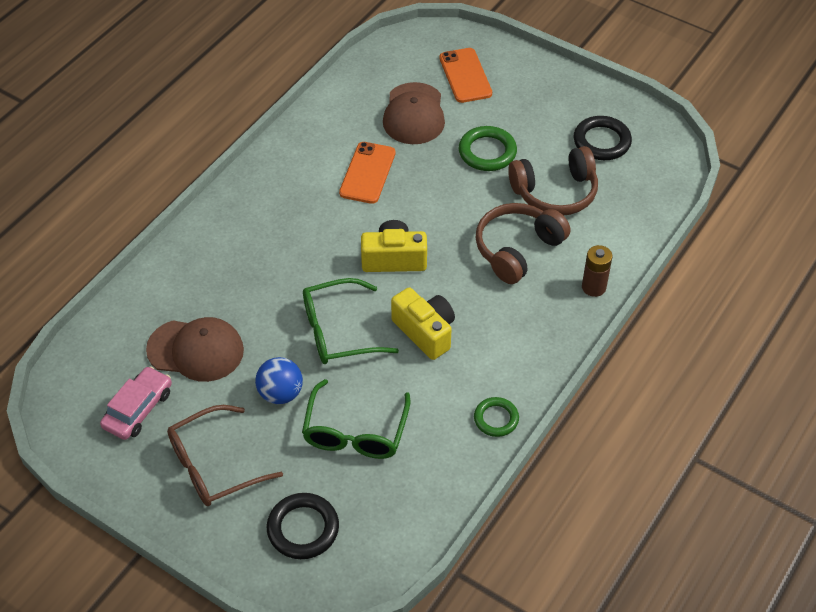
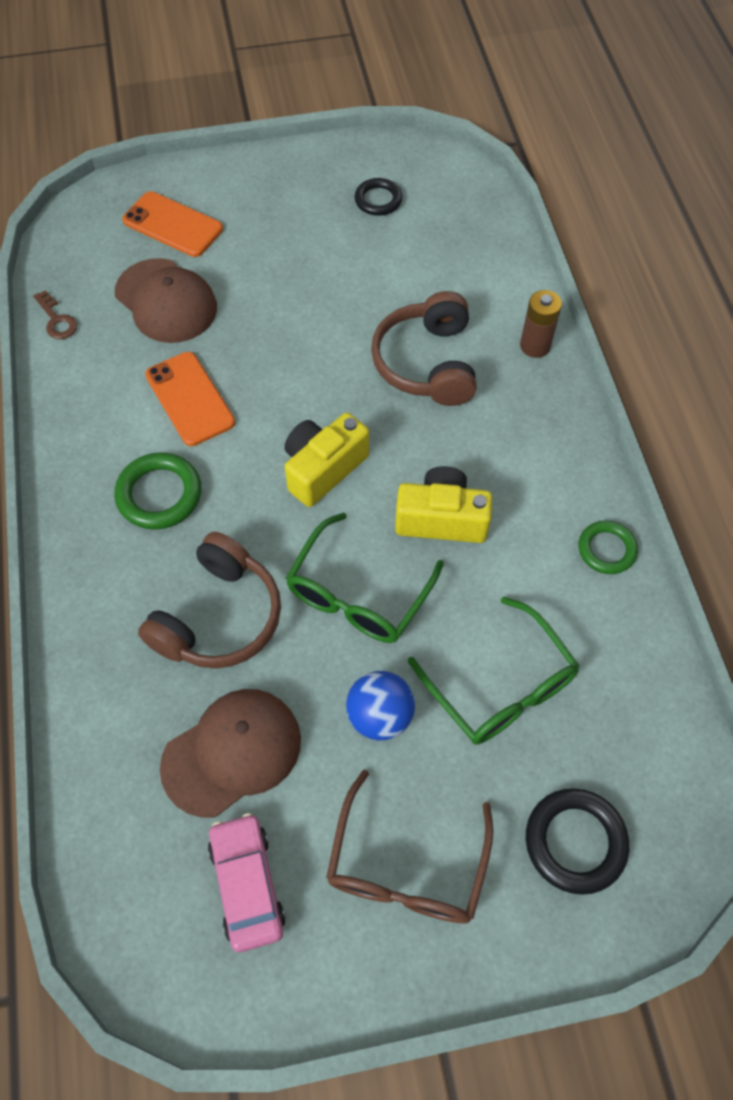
camera: 45 degrees left, 10 degrees up
(347, 84) = (57, 320): none -> brown key
(487, 152) = (285, 287): green ring -> green ring (159, 494)
(555, 192) = (395, 280): brown headphones -> brown headphones (219, 617)
(601, 141) = (378, 200): black ring -> black ring, size x0.66

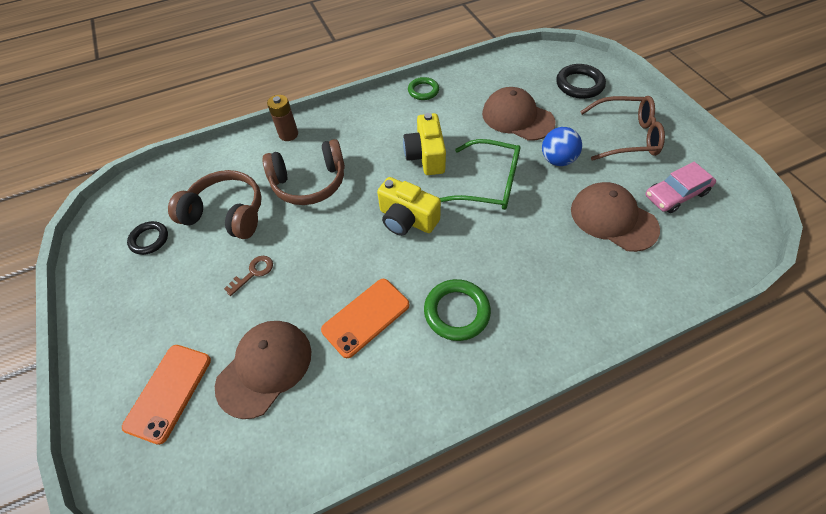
camera: 100 degrees left, 5 degrees down
(57, 320) = (295, 463): brown key -> brown key (253, 273)
(219, 617) = (534, 248): brown headphones -> brown headphones (227, 213)
(501, 686) = (517, 118): green glasses -> brown cap

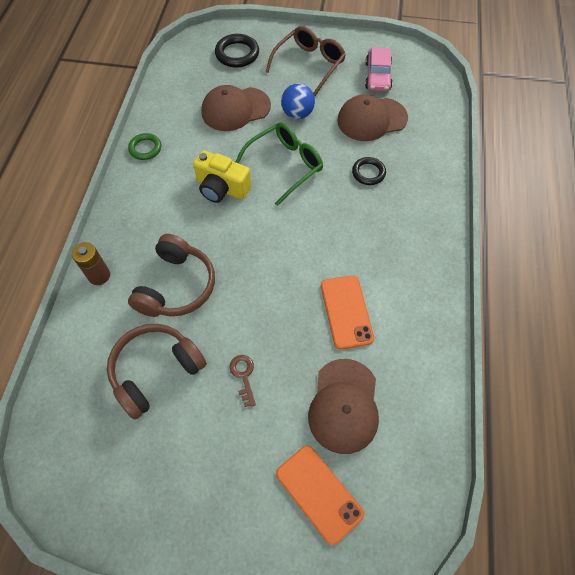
camera: 60 degrees left, 5 degrees up
(149, 239) = (131, 456): black ring -> black ring (368, 173)
(265, 368) = (344, 405): brown cap -> brown cap turned 150 degrees counterclockwise
(407, 219) = (276, 236): yellow camera -> none
(456, 312) = (381, 251): green ring -> none

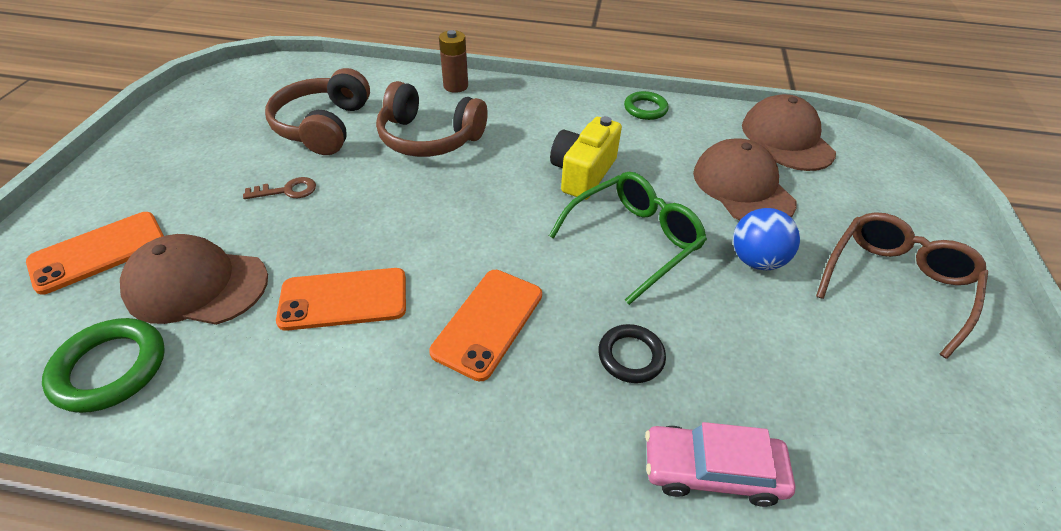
camera: 90 degrees right, 15 degrees down
(156, 371) = (323, 126): brown headphones -> brown headphones turned 135 degrees counterclockwise
(237, 54) = (872, 190): black ring -> none
(285, 165) = (634, 240): green glasses -> green glasses turned 90 degrees counterclockwise
(309, 64) = (895, 283): brown glasses -> brown glasses turned 90 degrees counterclockwise
(355, 234) = (488, 323): none -> orange phone
(371, 119) = (778, 376): brown cap -> brown cap (786, 139)
(377, 76) = (919, 402): pink car -> pink car (712, 470)
(414, 430) = (110, 368): none -> green ring

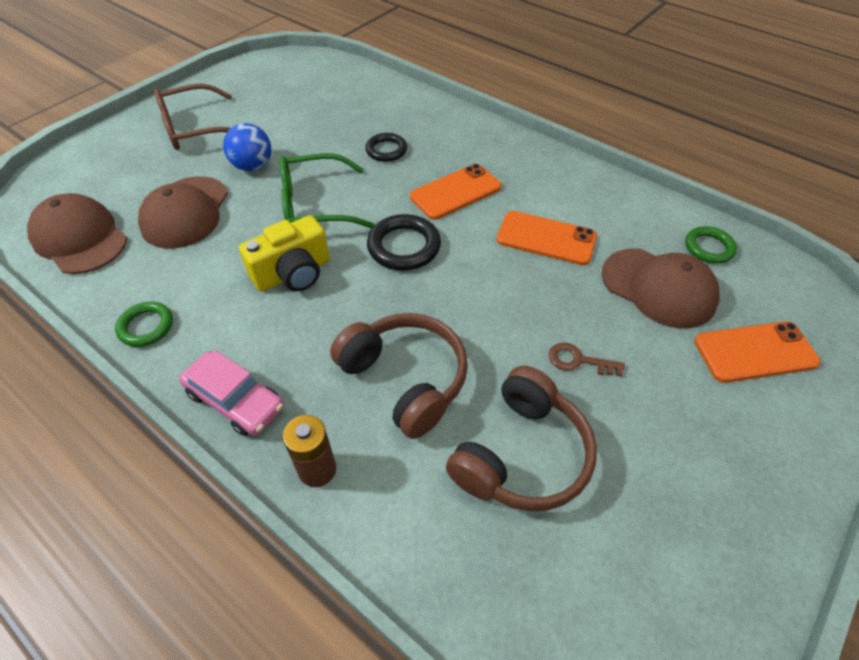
camera: 150 degrees left, 5 degrees up
(110, 368) = (709, 248): green ring -> green ring, size x0.66
(502, 231) = (404, 246): none -> black ring
(712, 470) = (392, 105): pink car -> pink car (235, 400)
(786, 139) = (80, 238): brown cap -> brown cap turned 120 degrees clockwise

